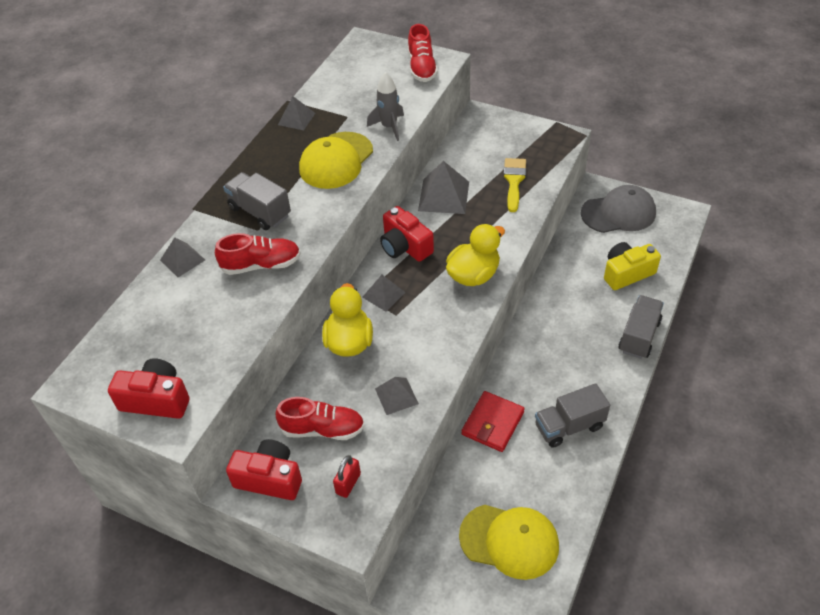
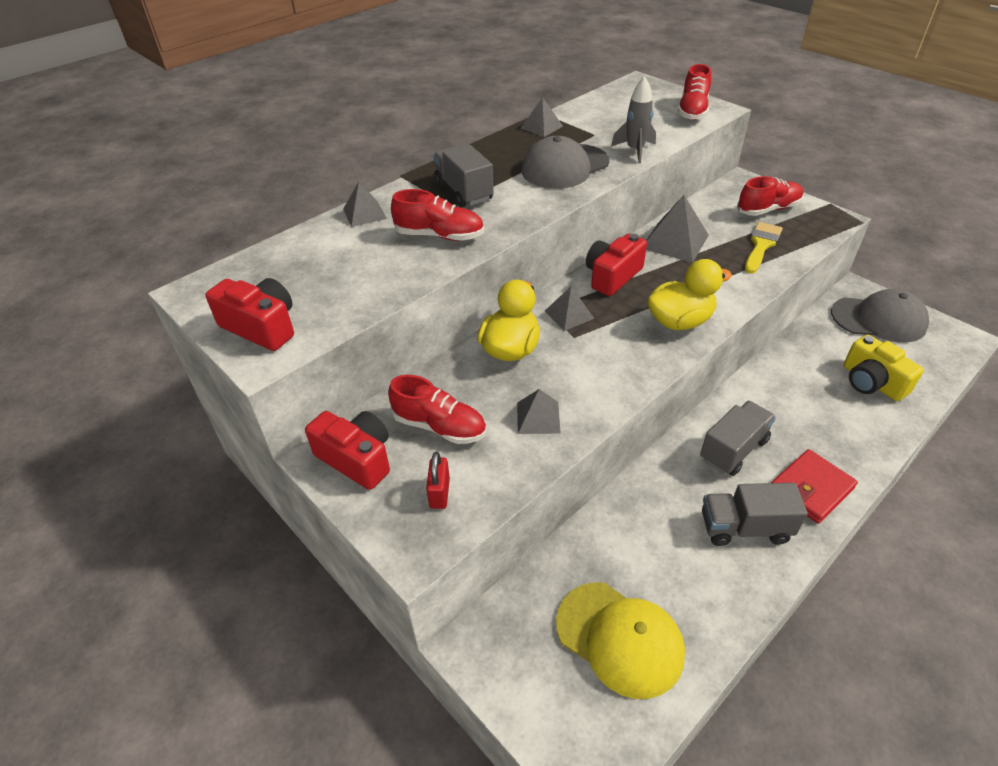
camera: 20 degrees right, 5 degrees down
(336, 161) = (564, 167): yellow cap -> grey cap
(348, 483) = (439, 493): red padlock -> red padlock turned 45 degrees counterclockwise
(405, 246) = (612, 276): red camera -> red camera turned 60 degrees clockwise
(492, 423) = (649, 494): red wallet -> red wallet (811, 488)
(509, 141) = (768, 209): none -> red shoe
(627, 273) = (871, 382): yellow camera -> yellow camera turned 120 degrees counterclockwise
(639, 336) = (869, 453): grey truck -> grey truck (733, 449)

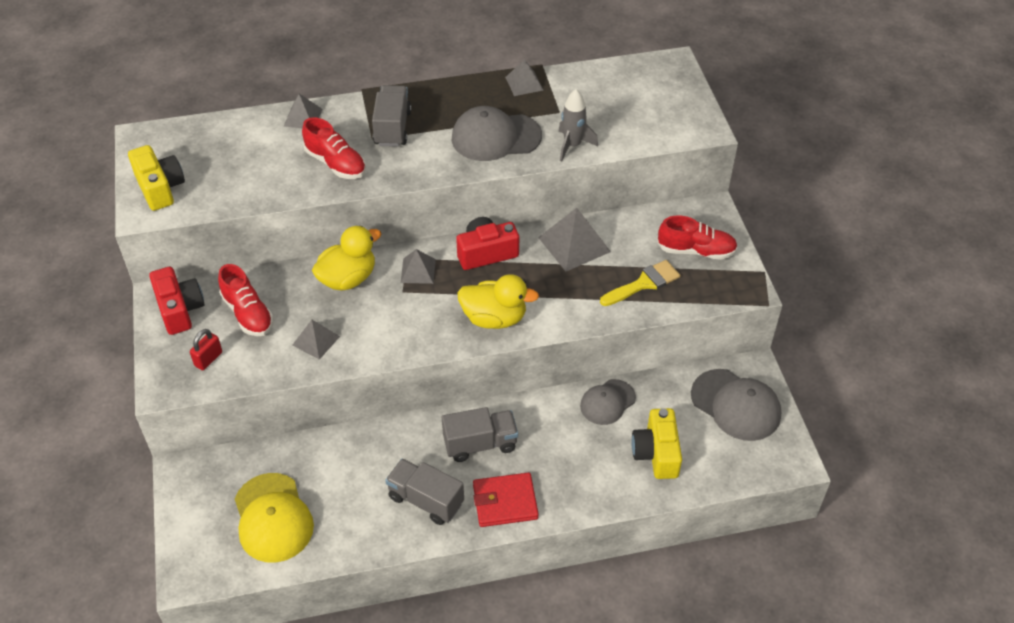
camera: 30 degrees right, 5 degrees up
(261, 327) = (160, 188): red camera -> yellow camera
(692, 111) = (678, 121): red shoe -> none
(790, 363) = (607, 402): none -> grey cap

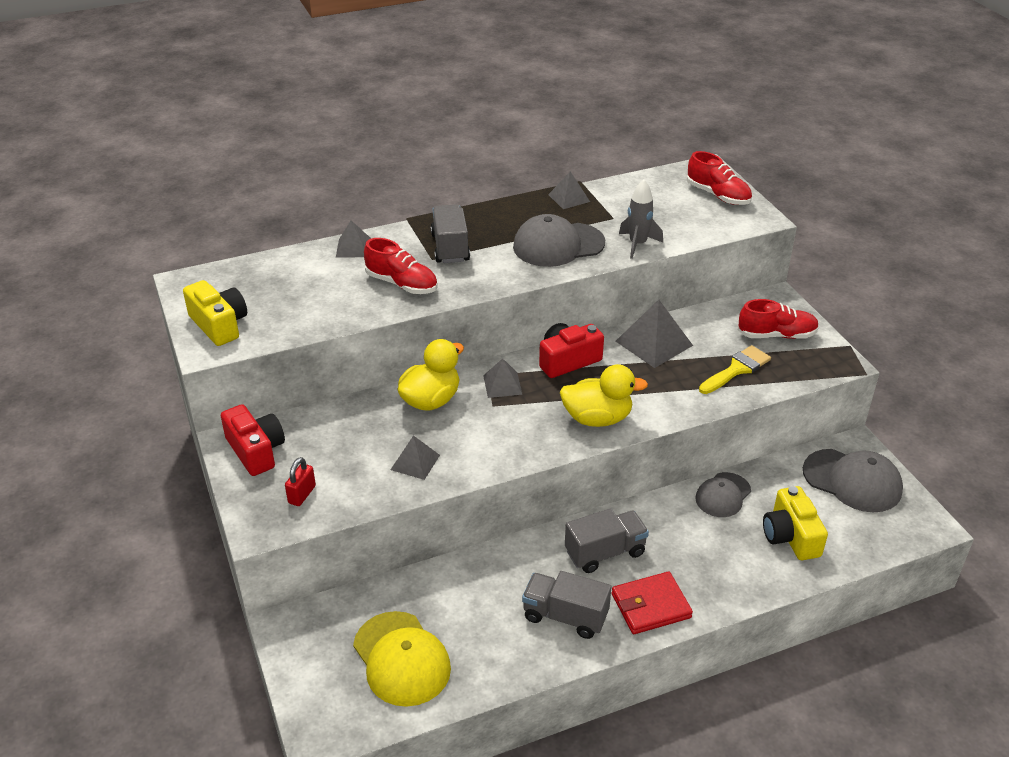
camera: 10 degrees left, 10 degrees down
(248, 313) = (333, 445): red shoe -> red shoe (718, 195)

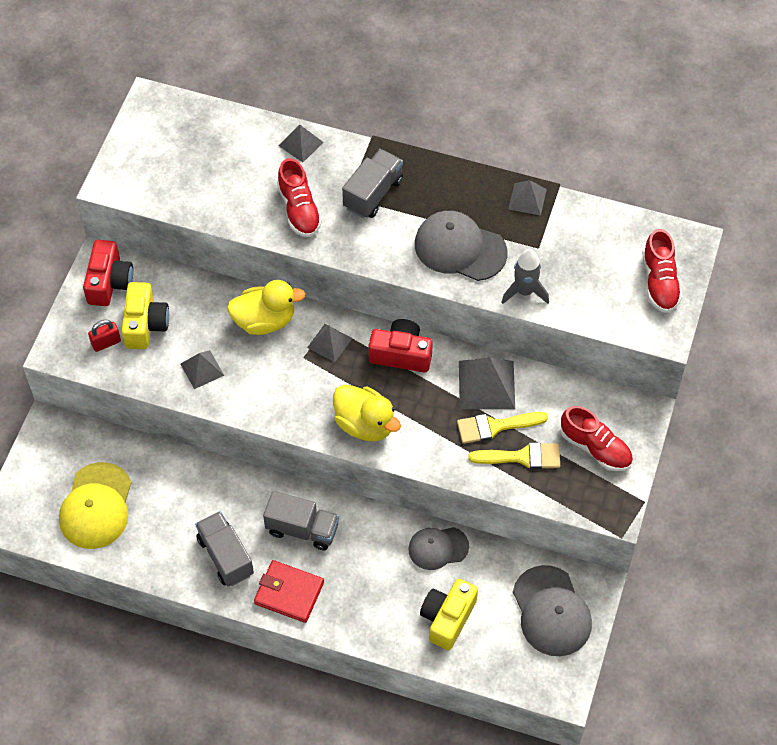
camera: 40 degrees right, 20 degrees up
(219, 325) = (137, 164): yellow camera -> yellow camera (145, 324)
(693, 363) = (495, 426): none -> yellow brush

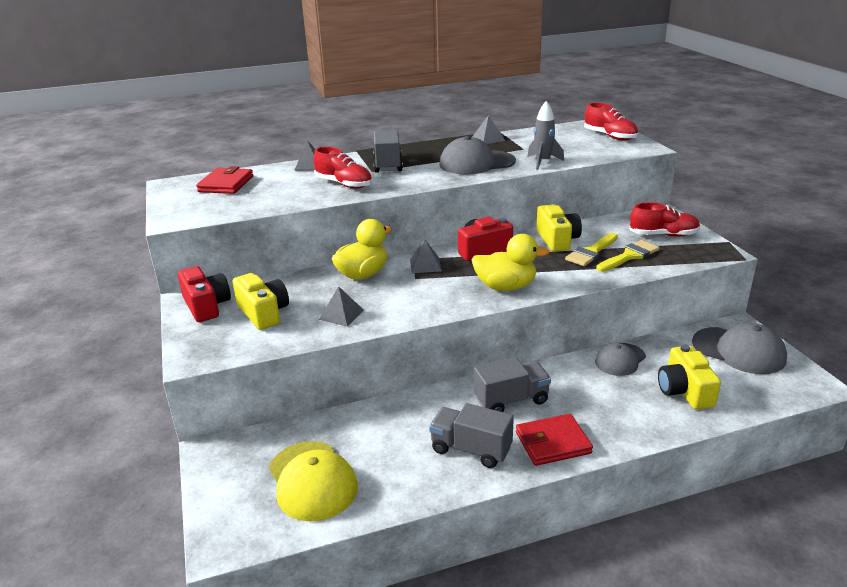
camera: 35 degrees left, 30 degrees down
(106, 343) = (237, 335): red padlock -> none
(198, 136) = (226, 184): none -> red wallet
(486, 384) = (557, 240): grey pyramid -> yellow camera

